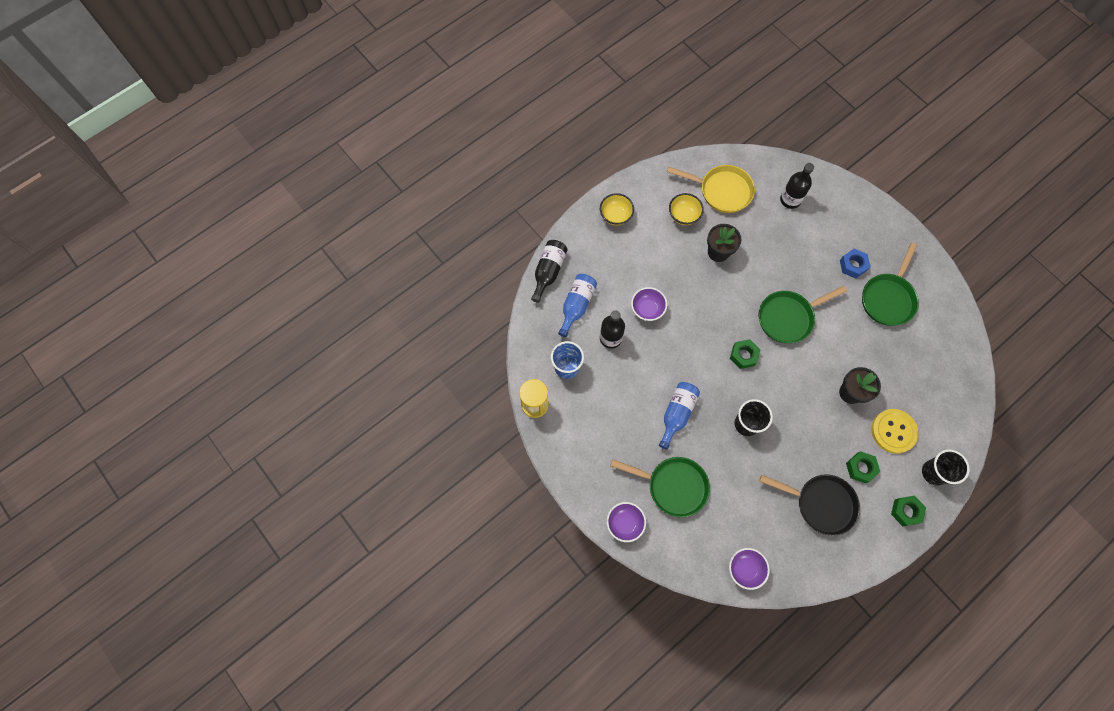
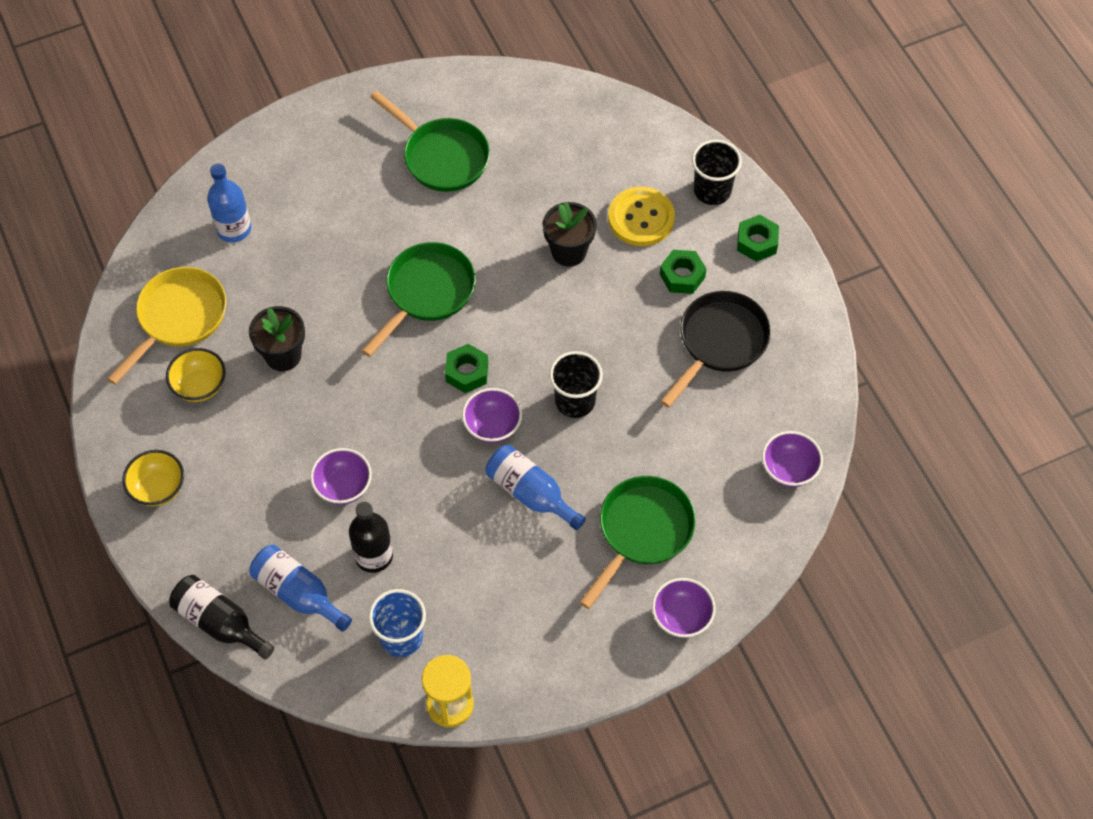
camera: 75 degrees left, 10 degrees down
(713, 380) = (492, 426): none -> purple bowl
(788, 317) = (426, 293): green pan -> green pan turned 135 degrees counterclockwise
(790, 200) = (234, 229): black bottle -> blue bottle
(853, 265) = (374, 183): blue nut -> none

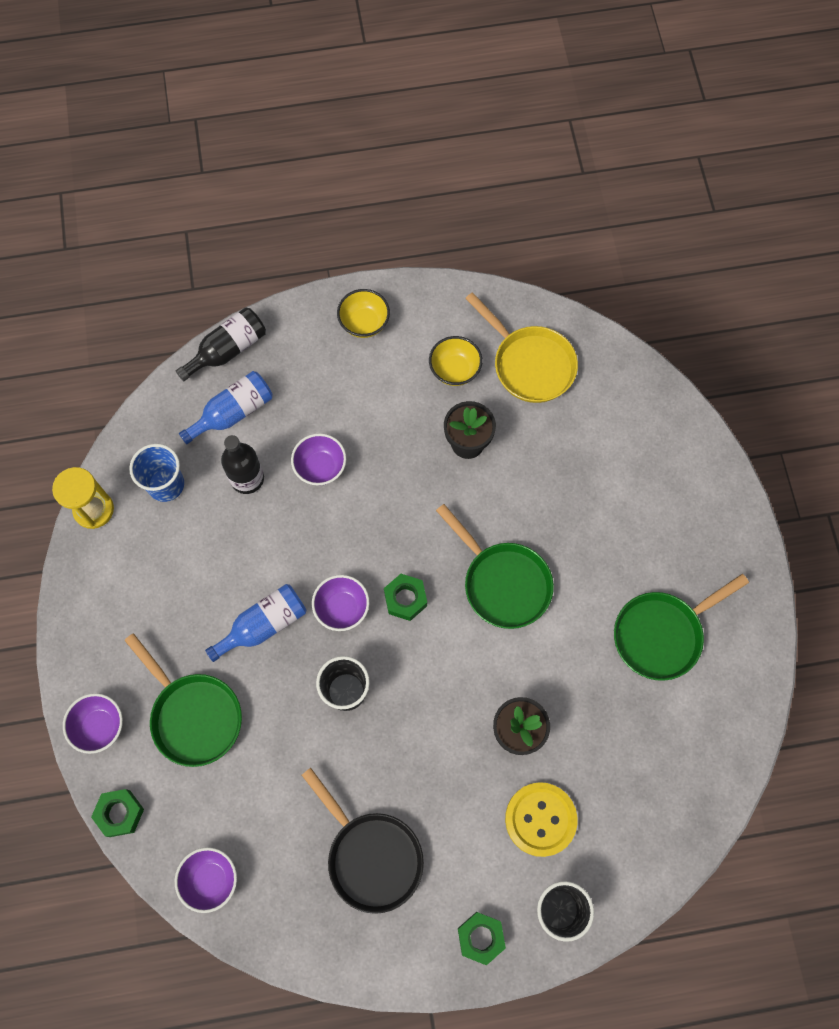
camera: 105 degrees right, 10 degrees up
(234, 229) = (616, 425): blue bottle -> none
(682, 276) = (459, 841): green nut -> green nut (120, 813)

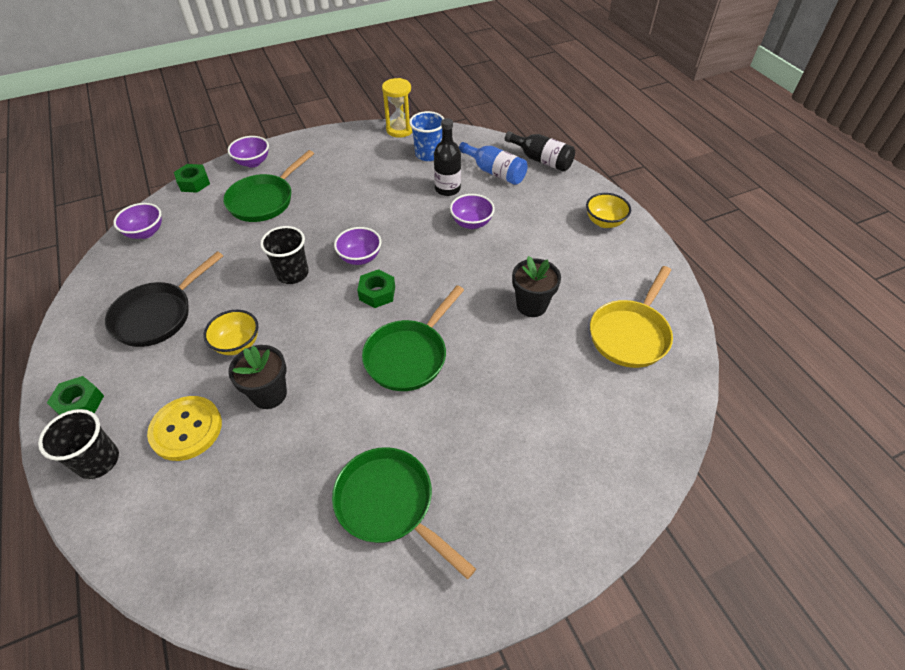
camera: 75 degrees right, 20 degrees down
(264, 625) = (337, 220): blue bottle -> none
(454, 370) = (595, 283): yellow bowl -> yellow bowl (237, 344)

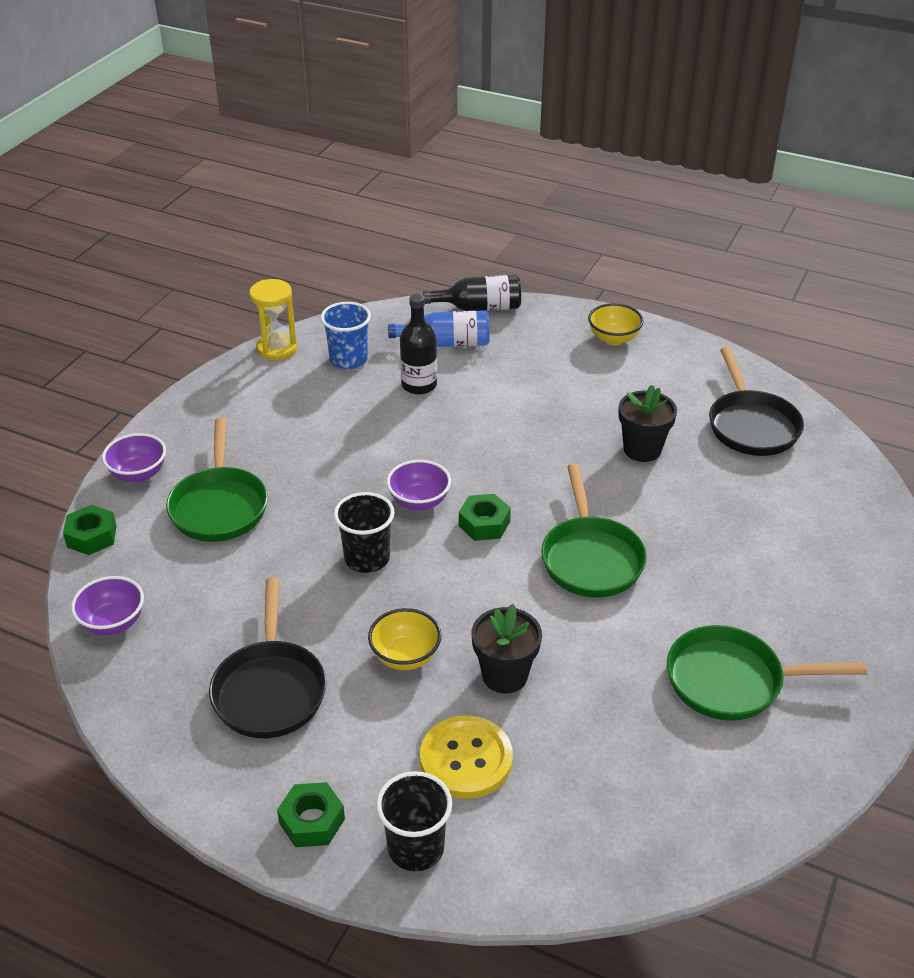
camera: 40 degrees left, 10 degrees down
(471, 223) = (489, 406): purple bowl -> none
(630, 334) = (751, 425): yellow pan -> black pan

